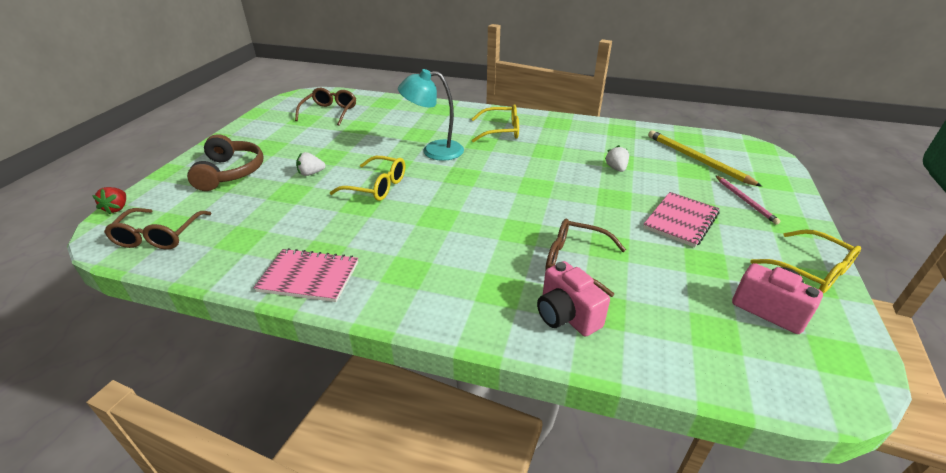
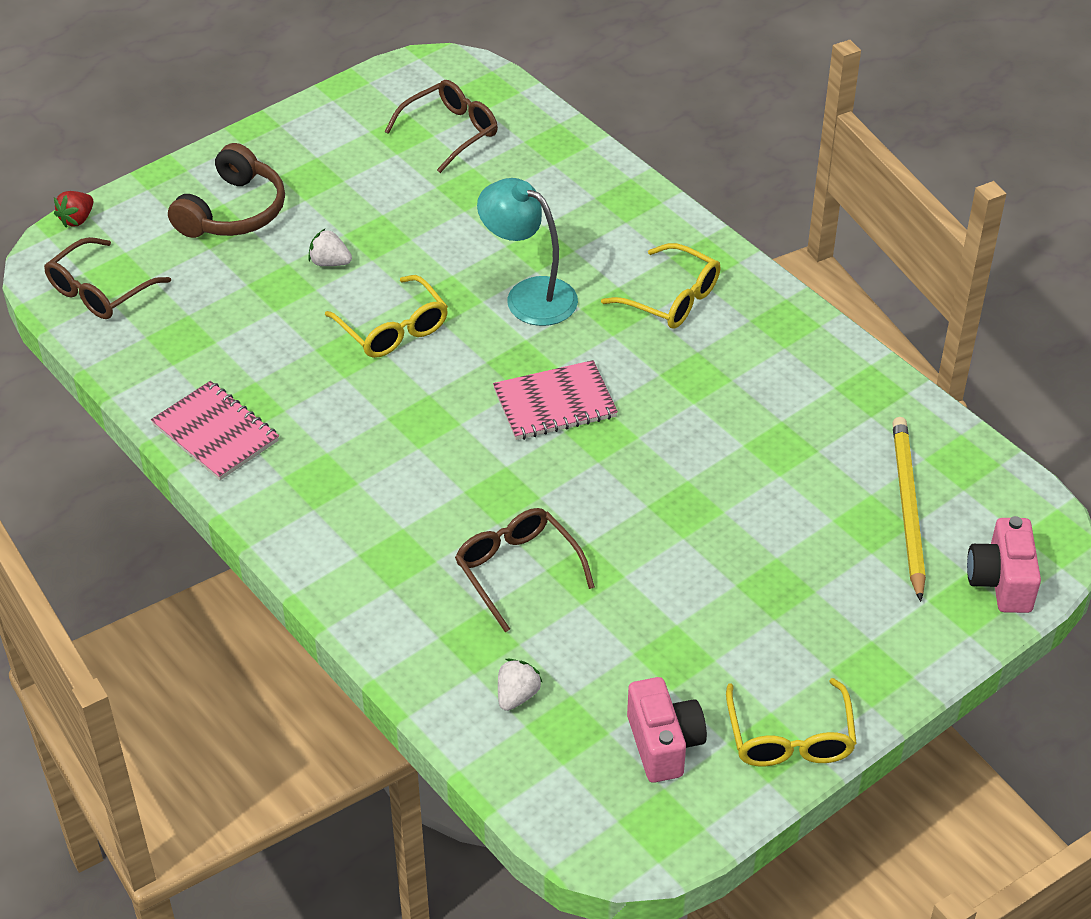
camera: 35 degrees right, 10 degrees up
(566, 315) = (433, 624): pink camera -> pink camera (1001, 582)
(616, 168) = (756, 460): white strawberry -> white strawberry (517, 695)
(681, 221) = (727, 589): pink notebook -> pink notebook (555, 403)
(745, 201) = (867, 609): pink pencil -> none

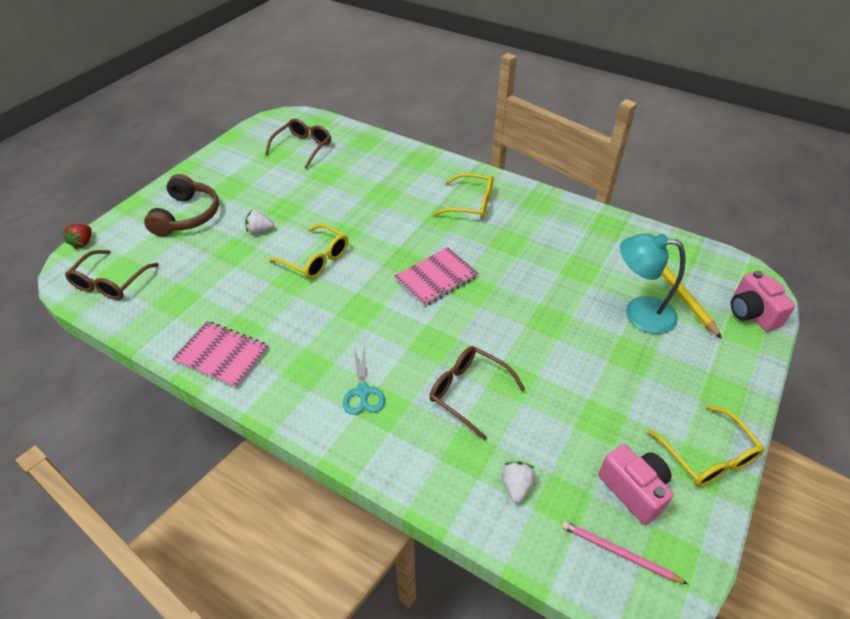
camera: 20 degrees left, 0 degrees up
(379, 530) = (363, 391): none -> turquoise scissors
(529, 295) = (389, 221): turquoise lamp -> turquoise lamp (639, 313)
(600, 801) = (618, 553): none -> pink pencil

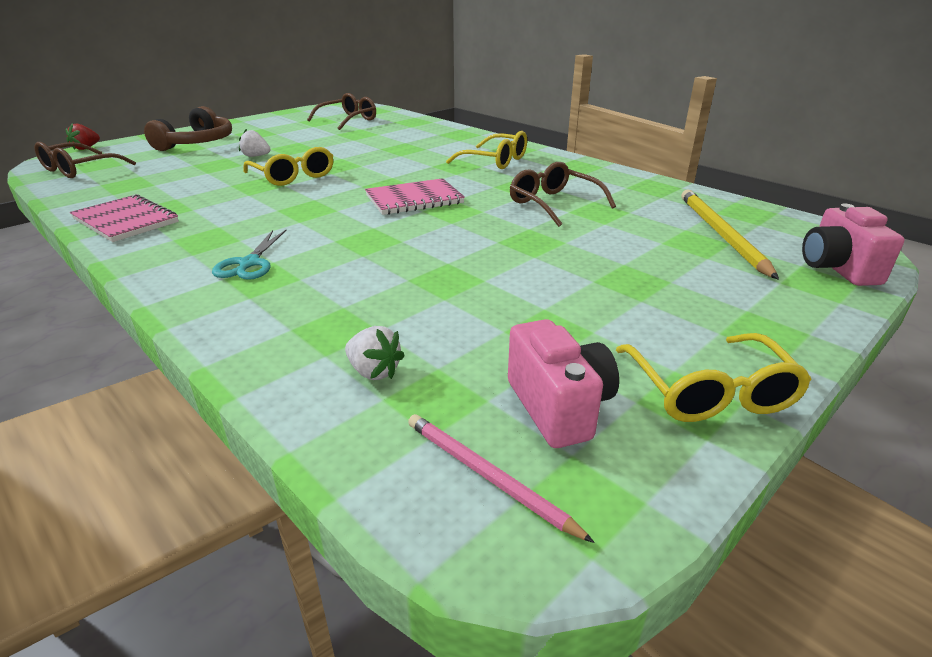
camera: 15 degrees right, 15 degrees down
(468, 392) = (380, 281): brown glasses -> brown glasses (554, 204)
(516, 486) = (374, 371): white strawberry -> white strawberry turned 105 degrees clockwise
(639, 313) = (661, 250): turquoise lamp -> none

